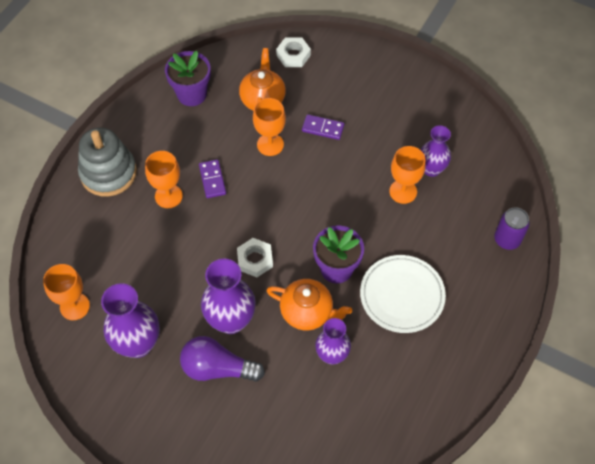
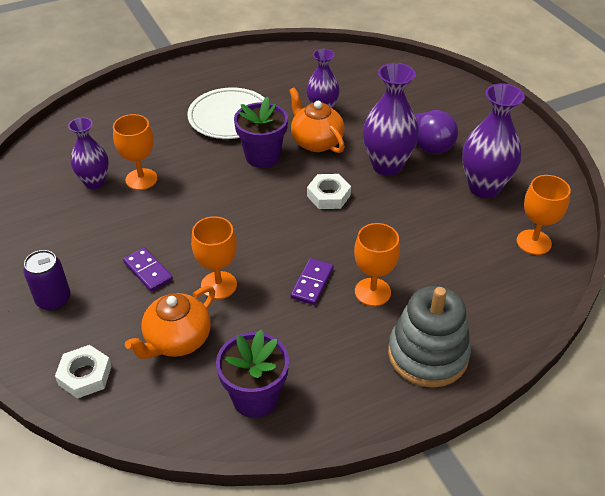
camera: 145 degrees left, 15 degrees down
(507, 239) = (105, 110): purple can -> purple can (53, 300)

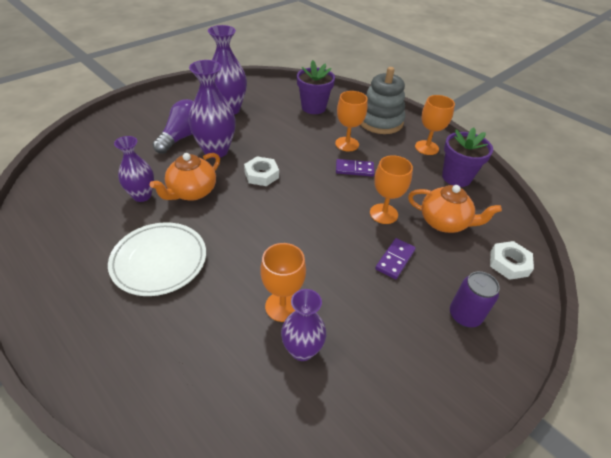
camera: 110 degrees left, 0 degrees up
(262, 156) = (221, 222): purple flower pot -> purple flower pot (313, 107)
(533, 242) = (274, 92): orange goblet -> orange goblet (426, 147)

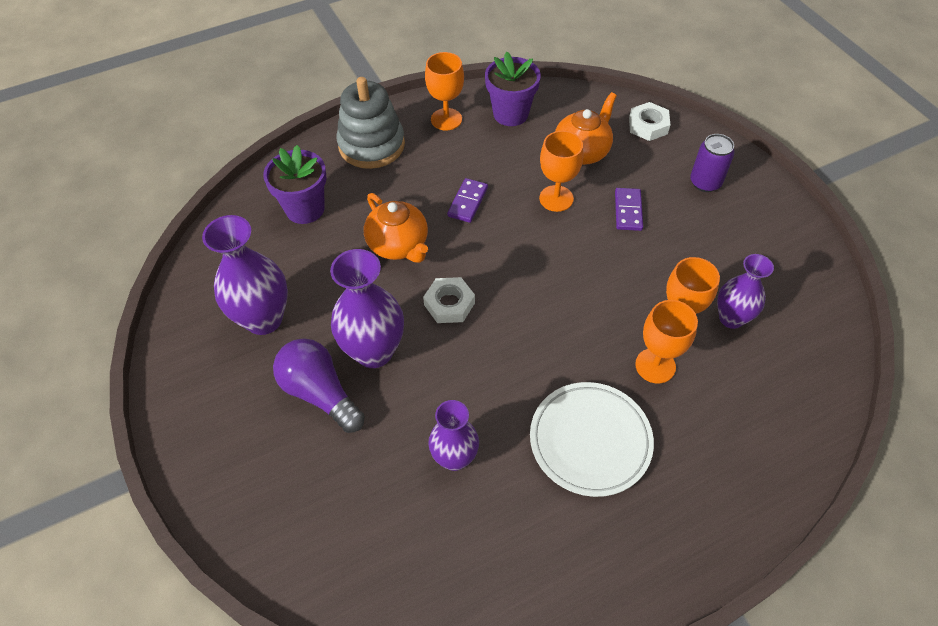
camera: 70 degrees left, 10 degrees up
(192, 192) = (464, 392): orange teapot -> orange teapot (399, 245)
(347, 144) = (411, 195): orange goblet -> orange goblet (655, 366)
(395, 259) = (628, 211): purple domino -> purple domino turned 45 degrees clockwise

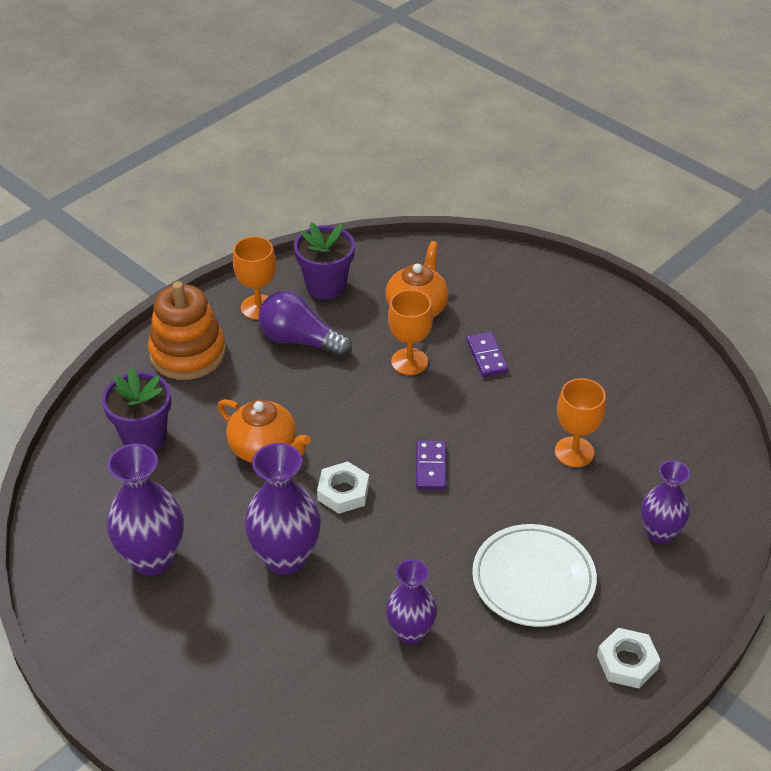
camera: 20 degrees left, 10 degrees down
(320, 393) = (247, 612): purple light bulb -> purple light bulb (300, 340)
(371, 145) = (188, 353): grey stacking toy -> orange stacking toy
(468, 202) = (319, 387): purple domino -> purple domino (431, 467)
(648, 126) = (474, 266): white nut -> white nut (627, 662)
(655, 366) = (568, 495): orange goblet -> none
(705, 182) = (552, 310): purple can -> none
(731, 318) = (623, 433): purple vase -> purple vase (659, 533)

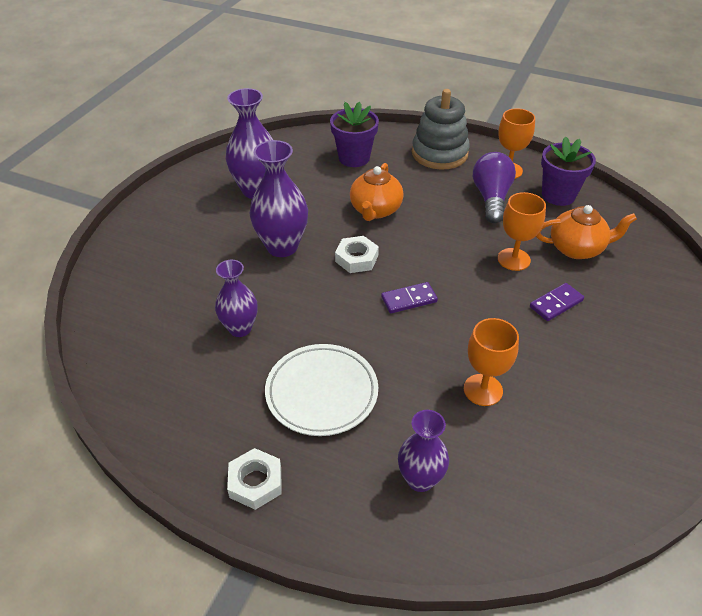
camera: 70 degrees right, 0 degrees up
(188, 353) = (439, 153): orange stacking toy -> grey stacking toy

